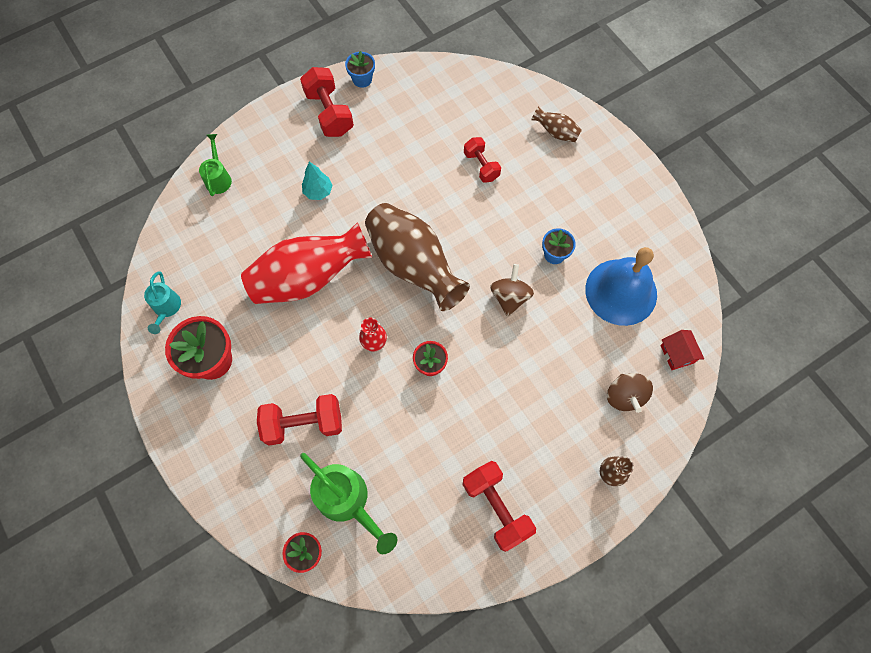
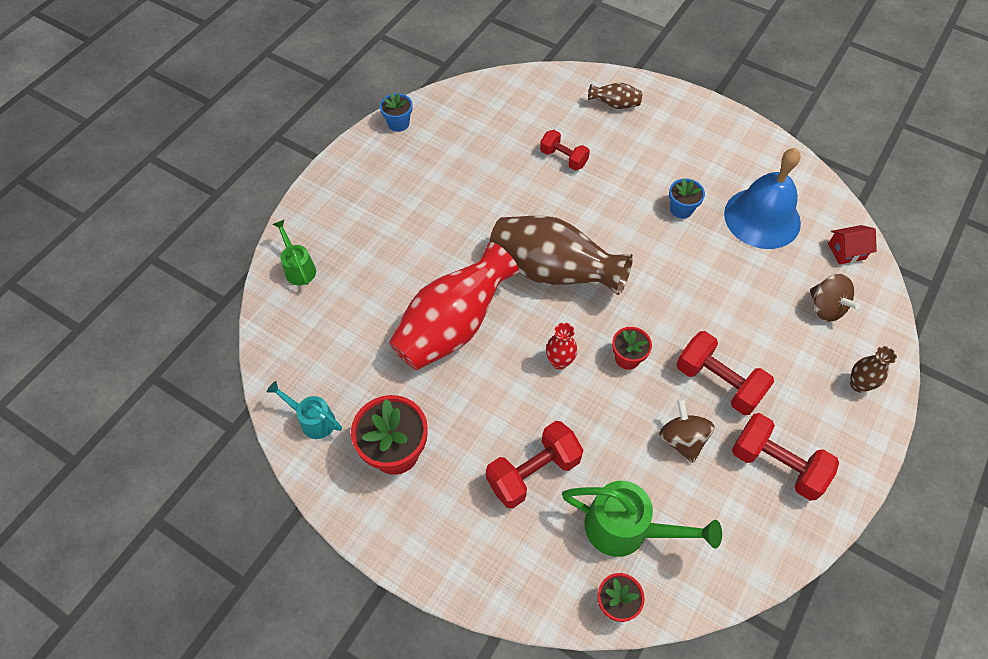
camera: 25 degrees left, 10 degrees down
(166, 308) = (313, 420): turquoise watering can -> turquoise watering can turned 150 degrees clockwise
(318, 192) = (414, 241): turquoise tree -> none
(329, 113) = (382, 165): red dumbbell -> red dumbbell (718, 382)
(510, 297) = (664, 264): brown spinning top -> brown spinning top (682, 439)
(677, 354) = (846, 251): red house -> red house turned 60 degrees counterclockwise

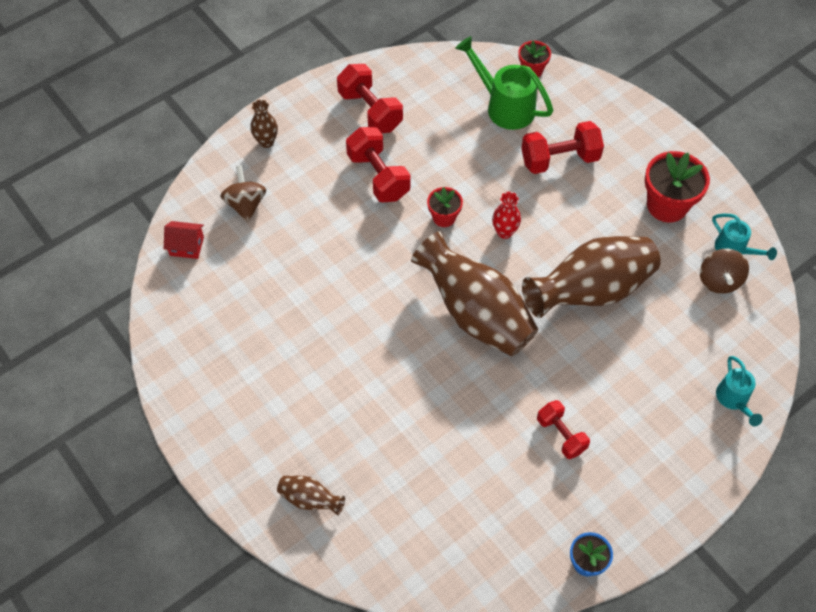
camera: 160 degrees left, 0 degrees up
(298, 268) = (734, 399): green watering can -> turquoise watering can
(453, 326) = (590, 291): red vase -> brown vase
(563, 158) = (407, 442): red dumbbell -> red dumbbell (561, 435)
(681, 209) = (314, 338): blue flower pot -> none
(682, 439) = (432, 147): brown spinning top -> brown spinning top (719, 281)
(762, 218) = (240, 303): blue bell -> none

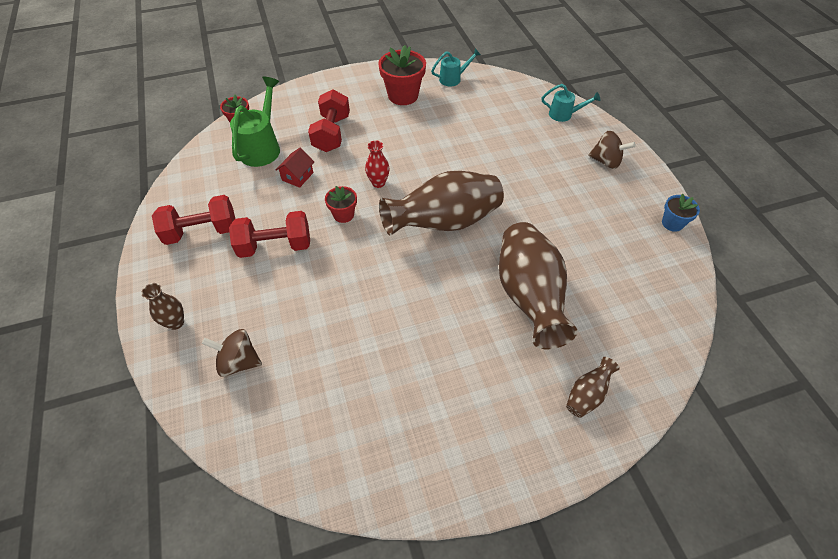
camera: 70 degrees left, 5 degrees down
(186, 246) = (256, 434): red house -> red house (297, 176)
(505, 106) = (262, 147): green watering can -> green watering can turned 135 degrees clockwise
(561, 435) = (567, 205): red dumbbell -> none
(590, 291) = (454, 153): brown vase -> brown vase (528, 296)
(719, 281) = (473, 92): brown spinning top -> brown spinning top (606, 161)

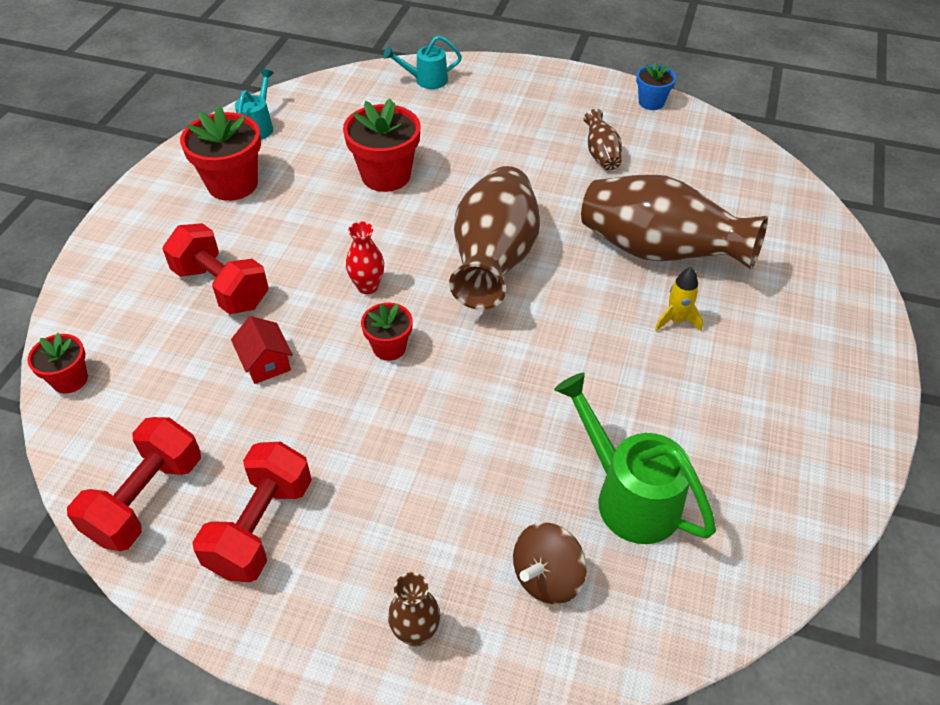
camera: 55 degrees left, 5 degrees down
(262, 147) = (159, 376): green watering can -> green watering can (629, 496)
(275, 246) = (376, 447): red dumbbell -> red dumbbell (146, 499)
(467, 143) = (386, 175): none -> red flower pot
(475, 334) = (676, 320): none -> yellow rocket
(564, 114) = (426, 80): turquoise watering can -> turquoise watering can turned 150 degrees counterclockwise
(587, 394) = (808, 278): brown vase -> brown vase (601, 154)
(606, 161) = (528, 93): brown spinning top -> none

